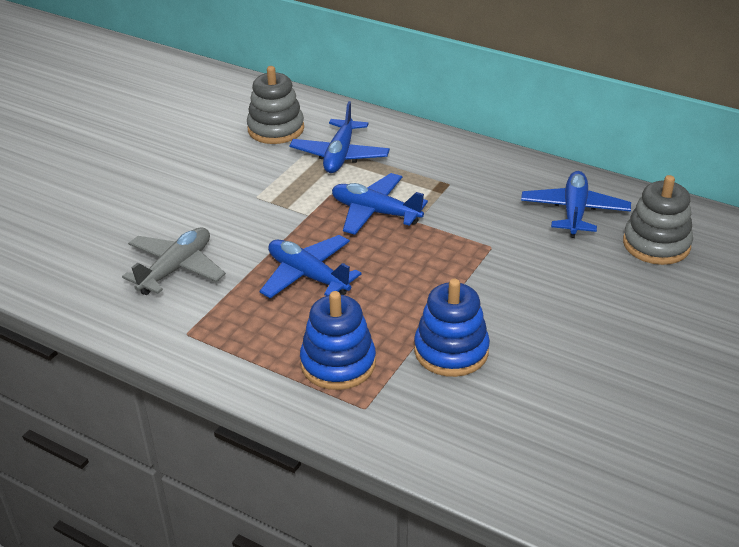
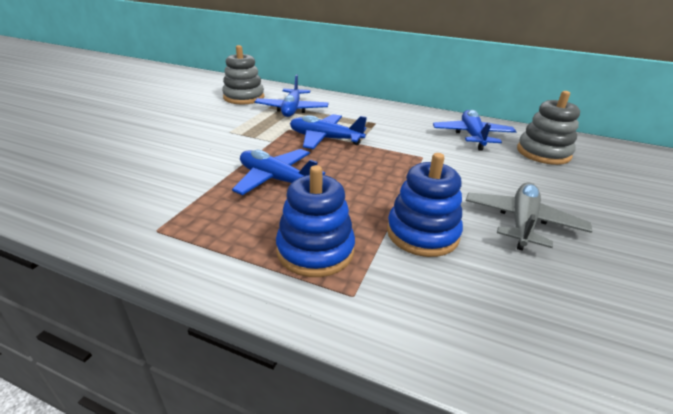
camera: 10 degrees left, 5 degrees down
(176, 269) = (155, 178): grey plane -> grey plane (522, 222)

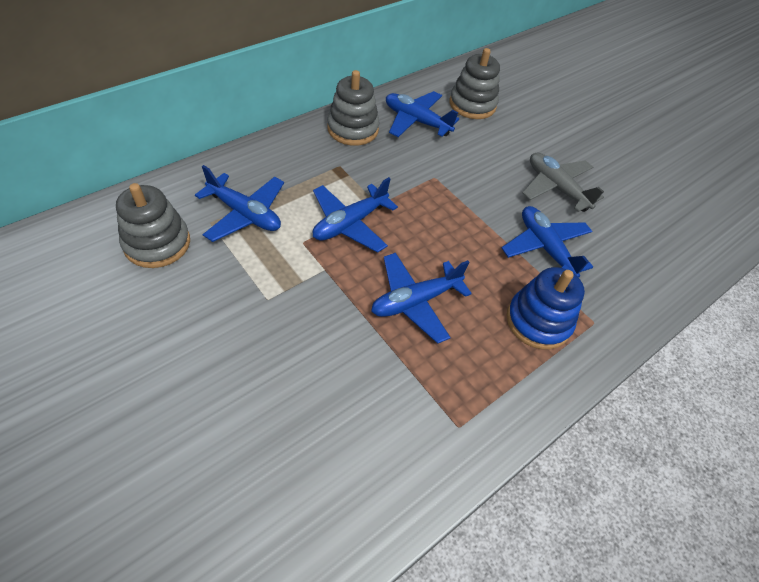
camera: 65 degrees left, 20 degrees up
(419, 118) = (353, 129): none -> grey stacking toy
(422, 233) = (545, 247): blue stacking toy -> blue plane

